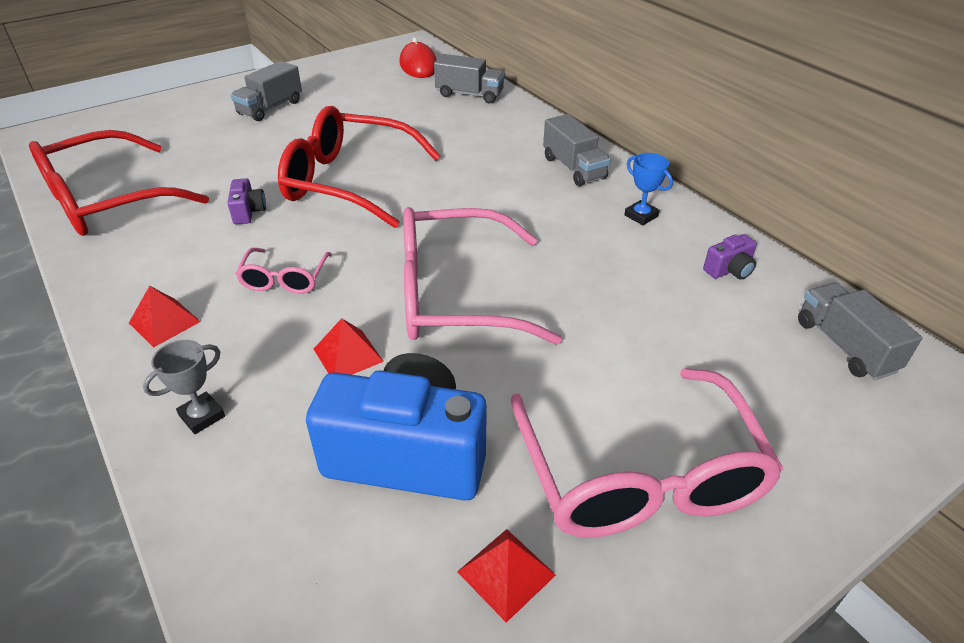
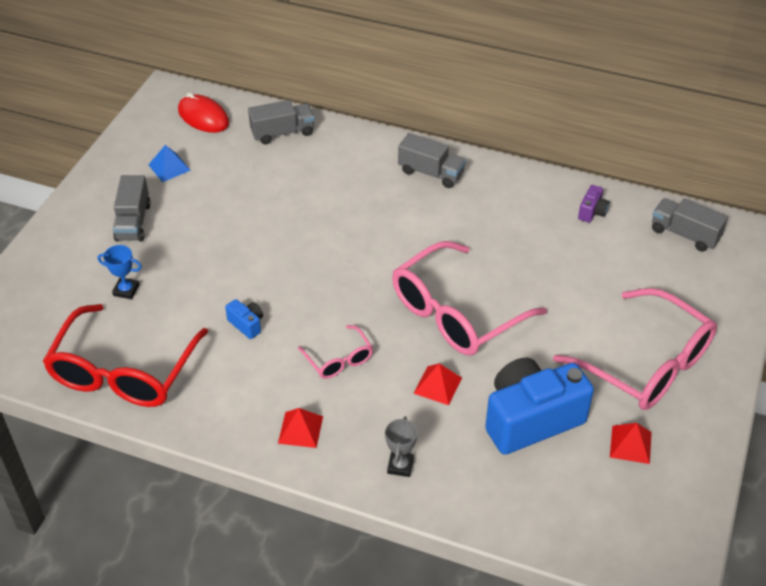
camera: 35 degrees left, 5 degrees up
(248, 212) = (247, 324): purple camera -> blue camera
(347, 85) = (169, 167): none -> blue pyramid
(348, 181) = (286, 262): red glasses -> none
(641, 216) = (509, 194): blue trophy -> blue trophy (126, 290)

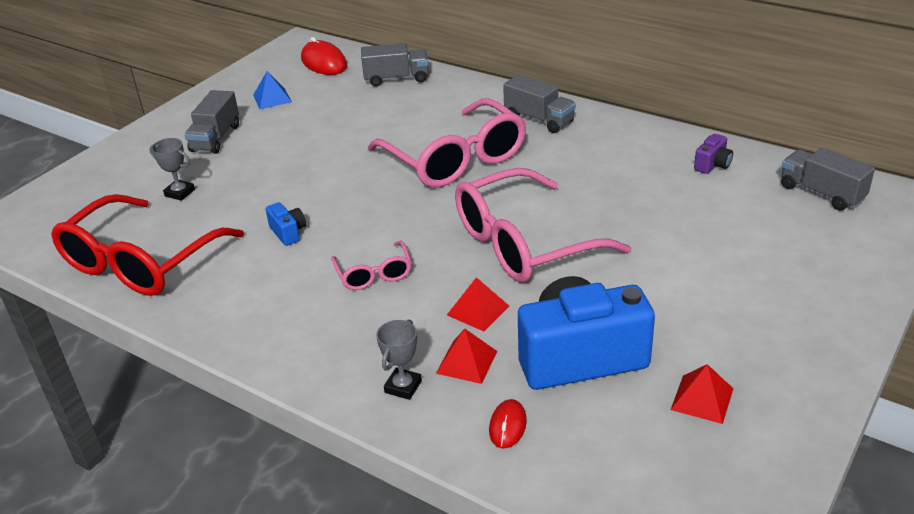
camera: 15 degrees right, 10 degrees down
(126, 290) = (179, 193): blue trophy -> grey trophy
(300, 429) = (302, 336): red pyramid -> red pyramid (466, 362)
(492, 489) = (508, 426): none -> red mouse
(647, 364) = (744, 316): pink glasses -> pink glasses (456, 160)

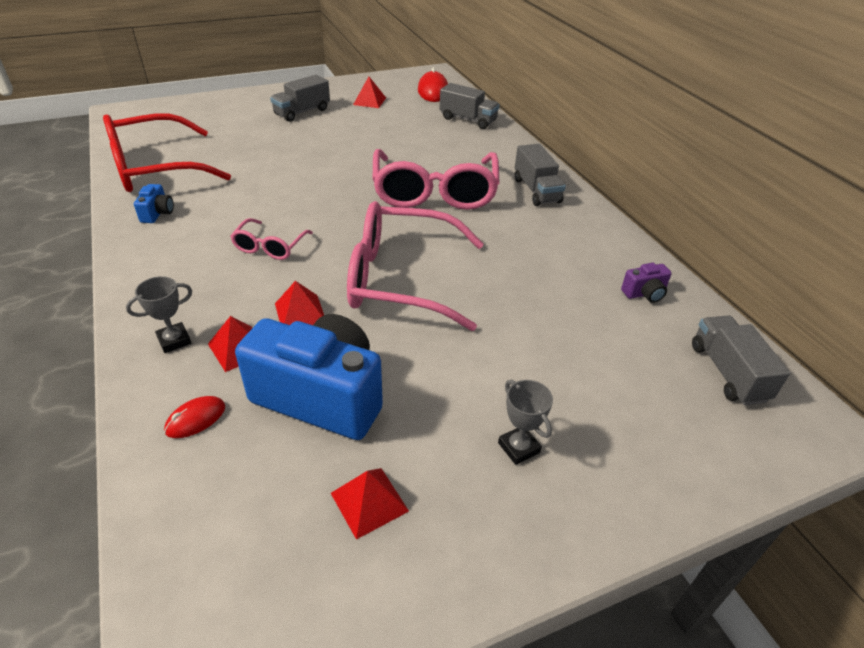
camera: 30 degrees right, 5 degrees up
(179, 193) = (235, 136): grey trophy -> grey trophy (518, 447)
(272, 98) = (369, 101): blue pyramid -> red pyramid
(288, 232) = (259, 191): blue camera -> blue camera (157, 213)

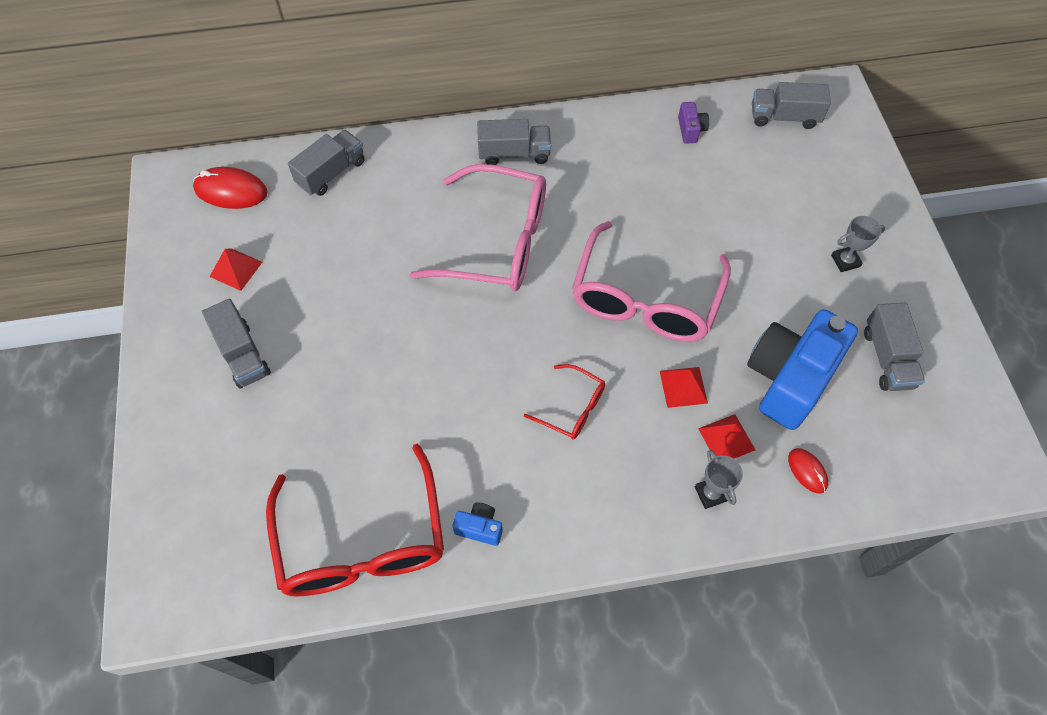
camera: 75 degrees left, 20 degrees up
(270, 247) = (572, 408): pink glasses -> red glasses
(369, 502) = (887, 358): red pyramid -> grey truck

